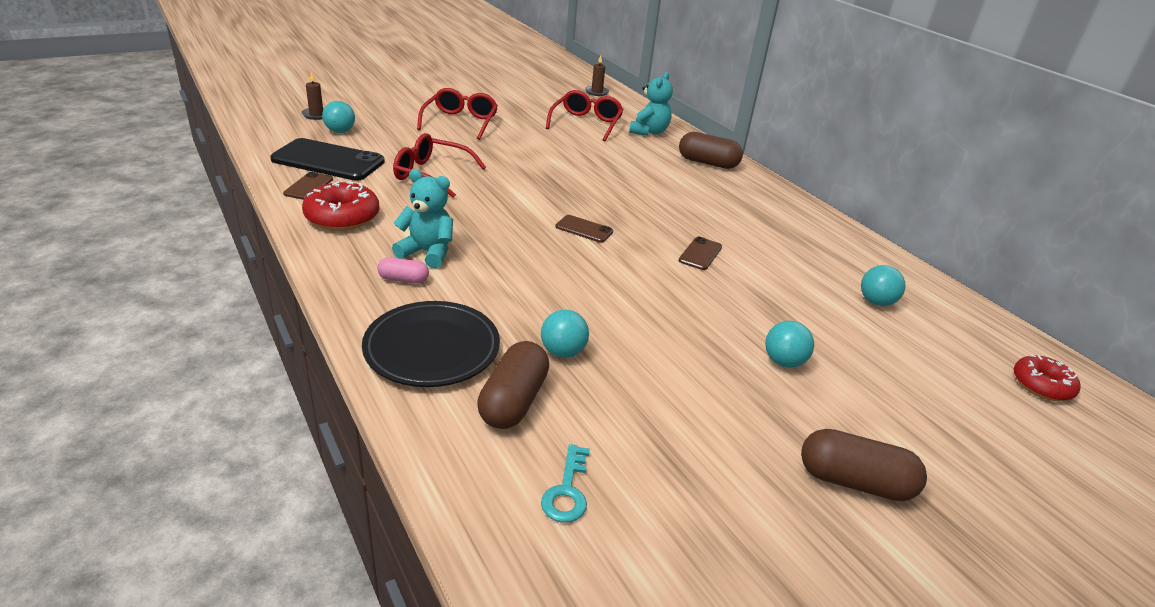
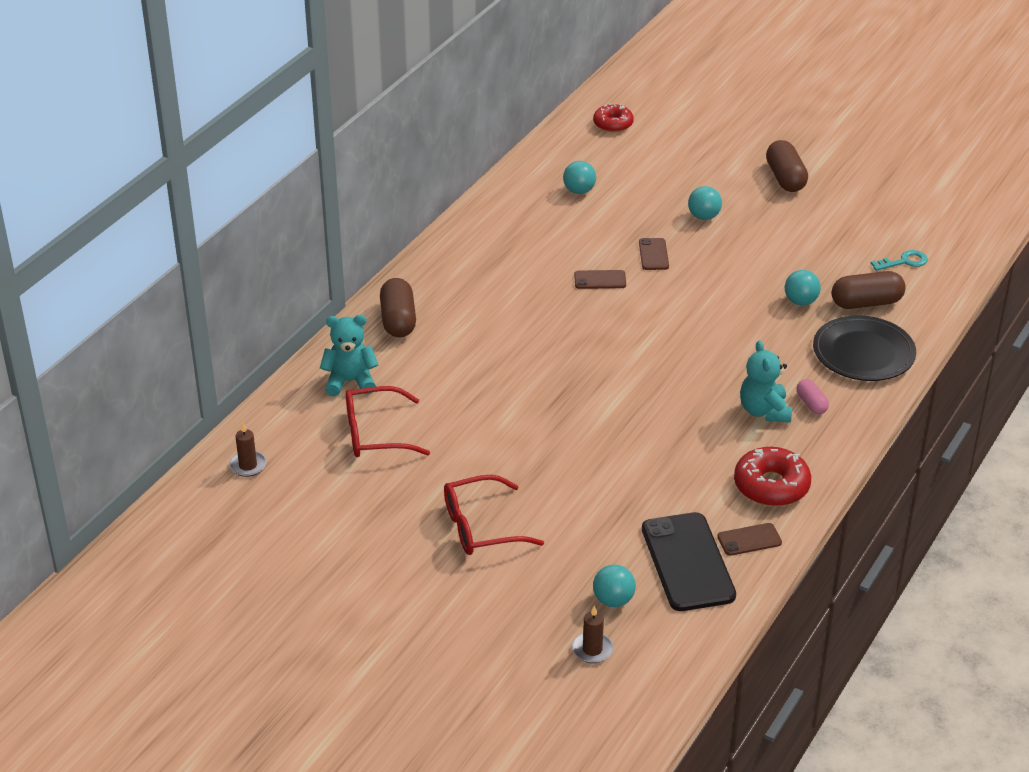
camera: 115 degrees left, 5 degrees up
(431, 174) = (634, 479): red glasses -> none
(584, 229) = (630, 348): brown phone -> brown phone (653, 254)

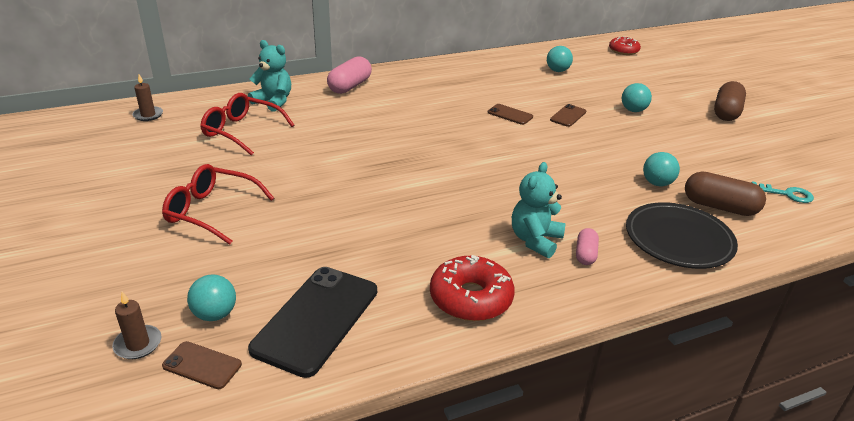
camera: 35 degrees right, 5 degrees down
(398, 320) = (350, 86): brown capsule -> pink capsule
(749, 539) = (394, 331): brown phone -> brown phone (202, 365)

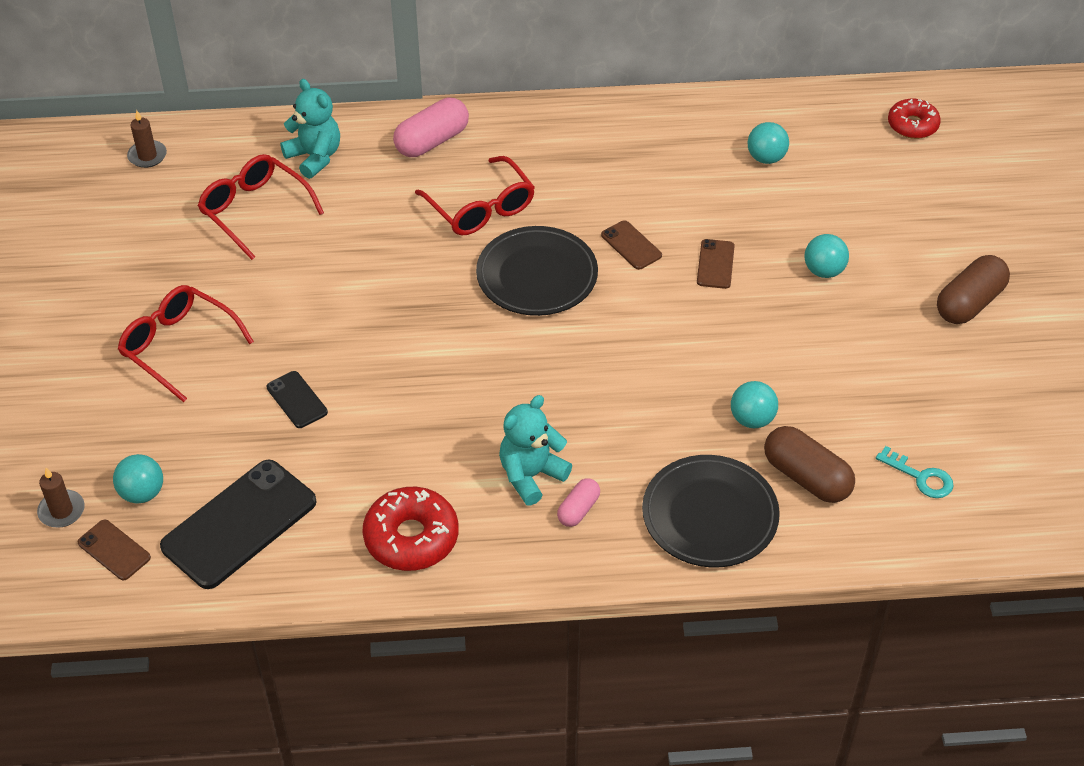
camera: 20 degrees right, 15 degrees up
(325, 227) = (297, 400): none -> black phone
(401, 111) = (481, 208): none -> red glasses
(460, 136) = (537, 276): none -> black plate
(568, 116) = (715, 264): brown phone -> brown phone turned 45 degrees counterclockwise

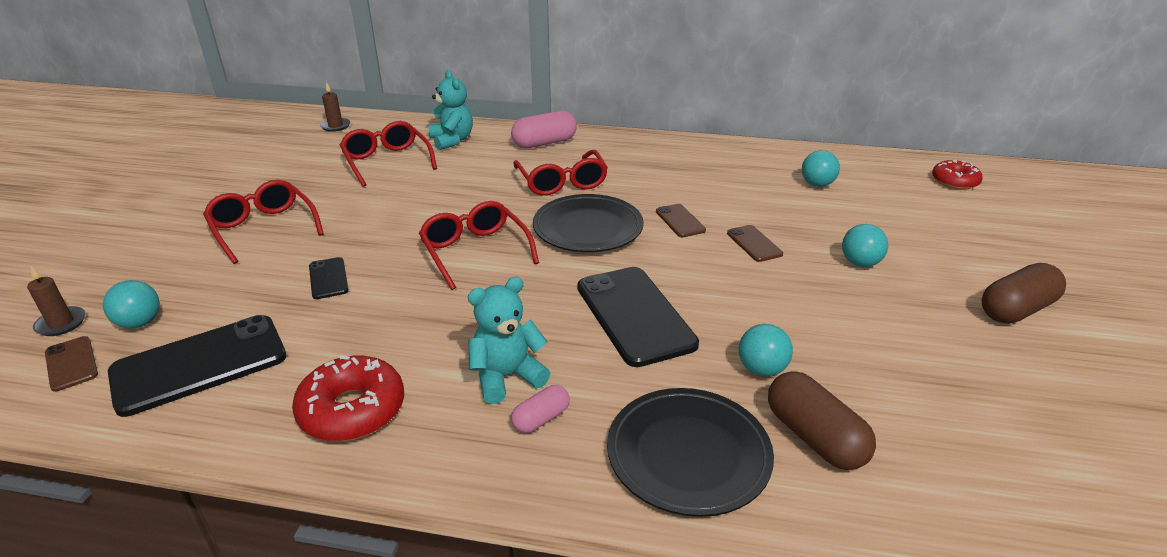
camera: 15 degrees right, 15 degrees down
(431, 333) = (475, 251): none -> red glasses
(623, 382) = (635, 315): none -> black phone
(715, 264) = (754, 243): brown phone -> brown phone turned 45 degrees counterclockwise
(920, 477) = (960, 465): turquoise key -> none

